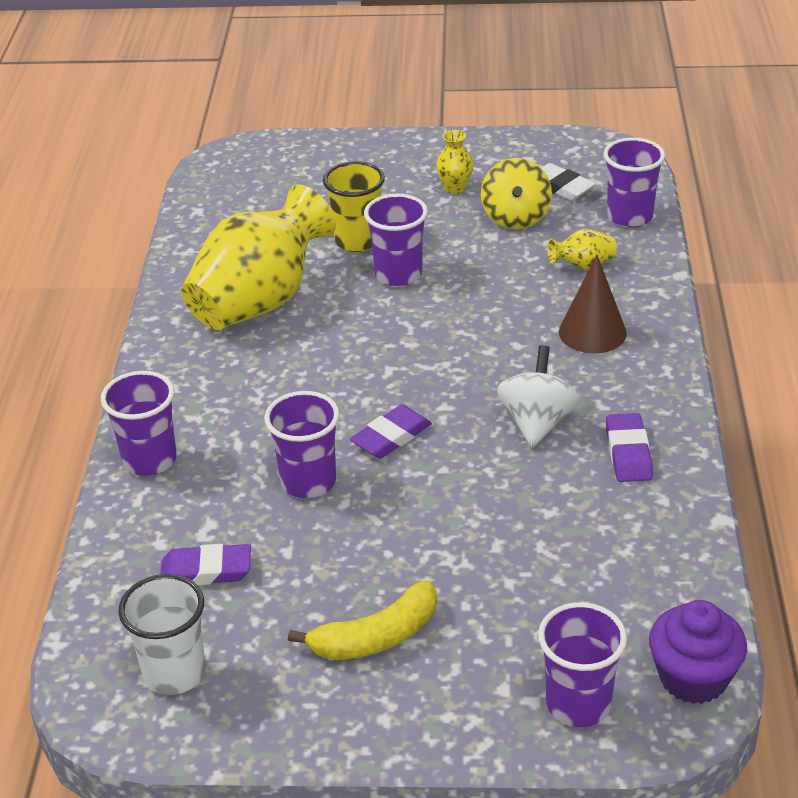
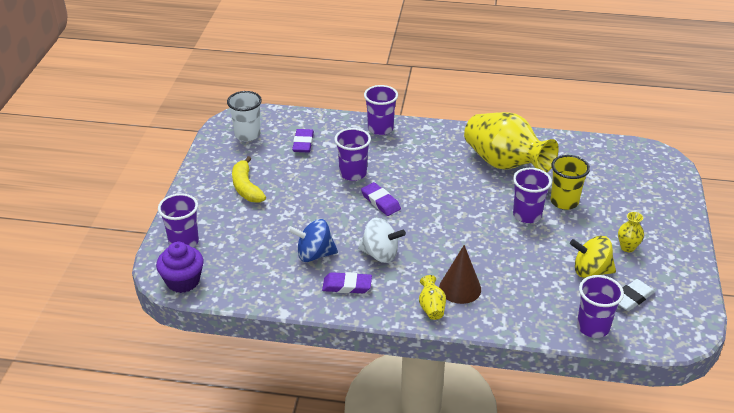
camera: 95 degrees right, 0 degrees up
(561, 503) = (314, 254): none -> blue spinning top
(583, 265) = (533, 295): yellow vase -> yellow vase (431, 308)

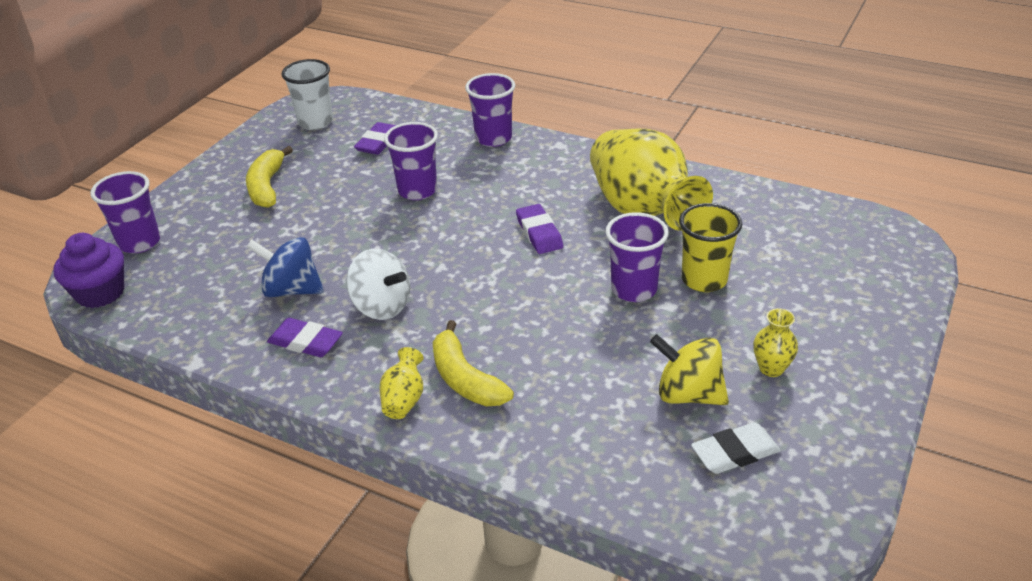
camera: 20 degrees right, 0 degrees up
(380, 202) = (430, 234): purple eraser -> purple eraser (539, 233)
(460, 288) = (465, 379): brown cone -> yellow banana
(593, 327) = (641, 488): purple cup -> none

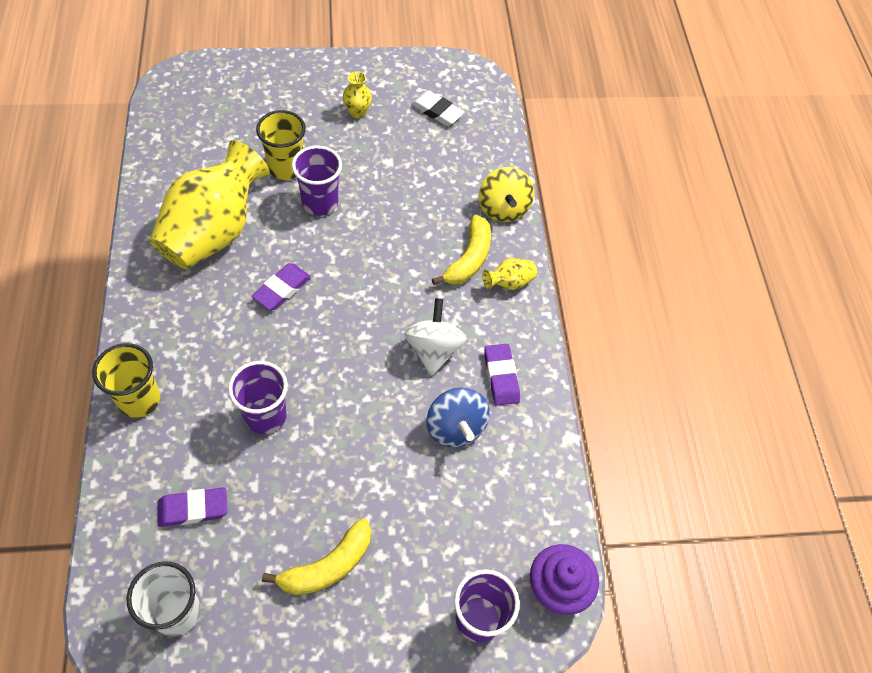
camera: 130 degrees left, 20 degrees up
(493, 138) = (139, 399): purple cup -> yellow cup
(688, 394) = (405, 143): yellow spinning top -> yellow spinning top (503, 208)

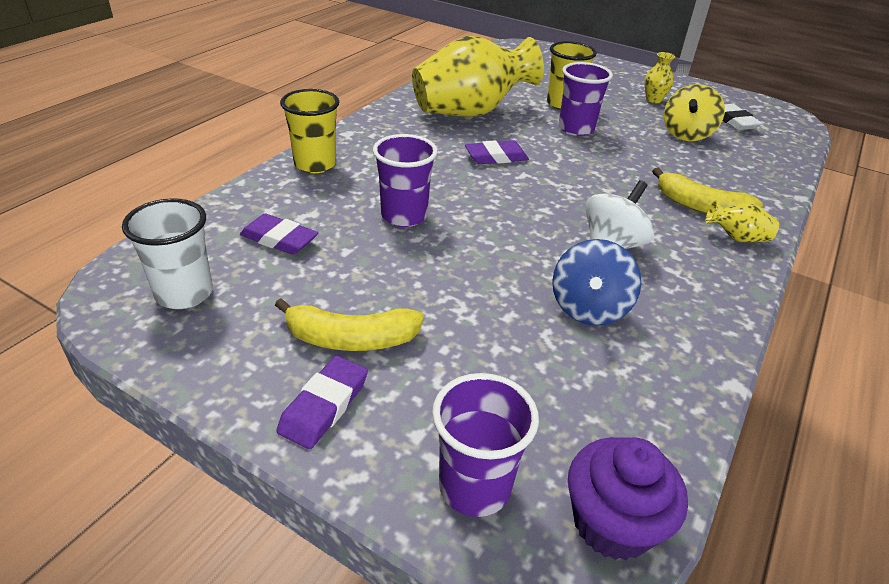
camera: 40 degrees right, 20 degrees down
(469, 258) = (700, 207): yellow banana -> yellow banana turned 60 degrees clockwise
(501, 376) = (676, 296): purple eraser -> purple eraser (324, 406)
(503, 208) = (764, 192): yellow spinning top -> yellow spinning top (686, 134)

